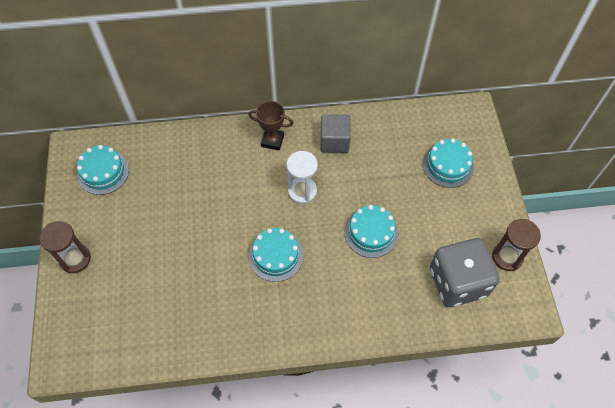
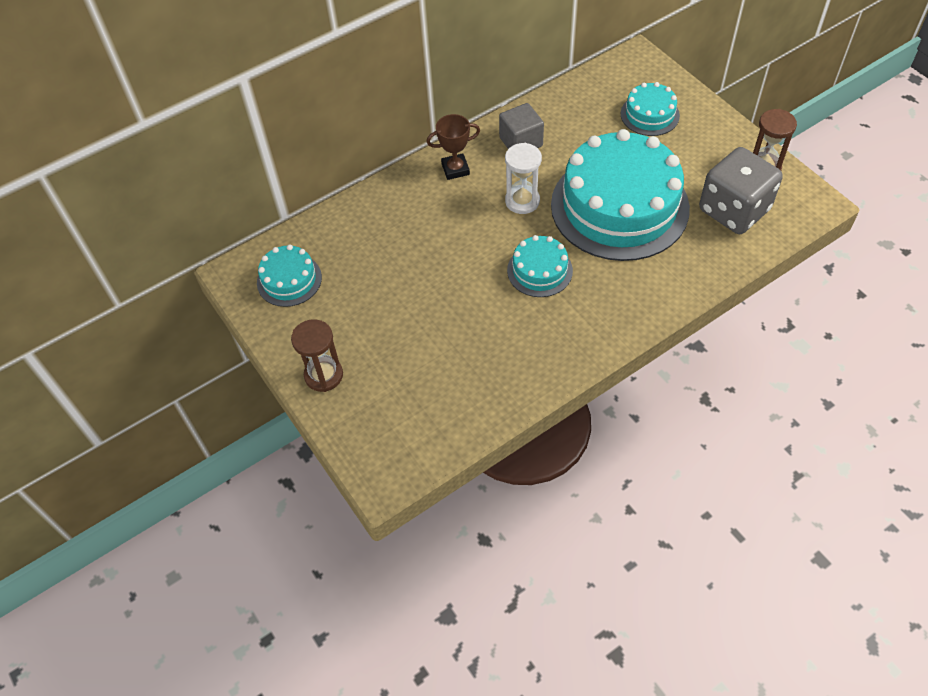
camera: 25 degrees left, 5 degrees down
(371, 233) = (619, 206): turquoise cake -> turquoise cake, size x2.19

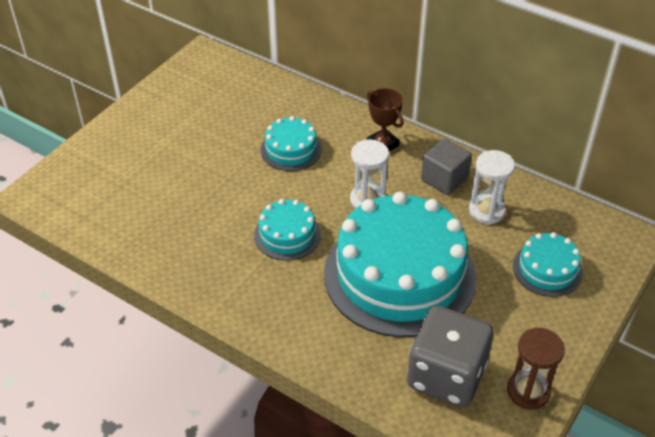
camera: 65 degrees right, 10 degrees down
(289, 280) = (209, 84): turquoise cake -> turquoise cake (291, 149)
(324, 375) = (121, 132): brown hourglass -> none
(571, 128) = (486, 211): none -> white hourglass

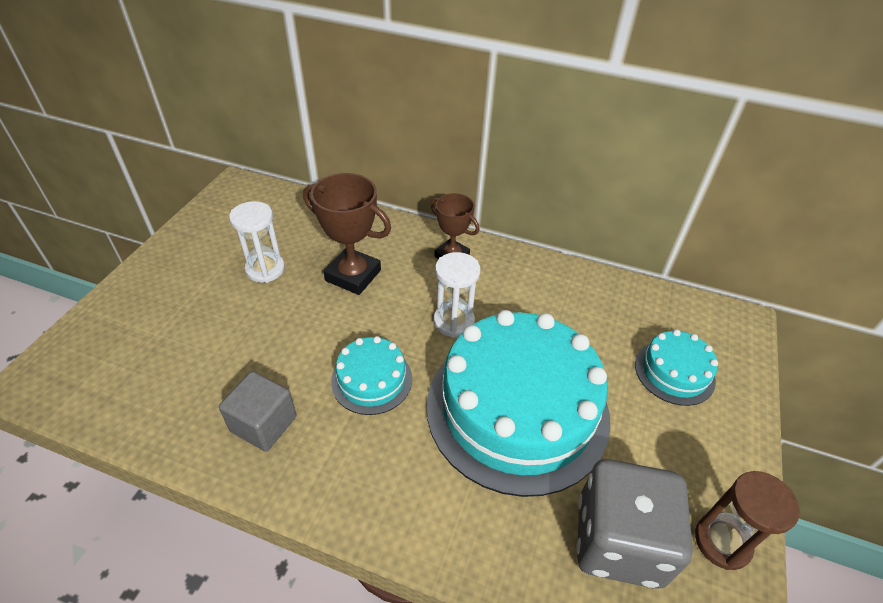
camera: 15 degrees left, 0 degrees up
(291, 149) = (353, 275): turquoise cake -> brown trophy
(444, 179) = (528, 285): grey cube -> grey cube (264, 424)
(486, 211) = (585, 314): white hourglass -> white hourglass (265, 269)

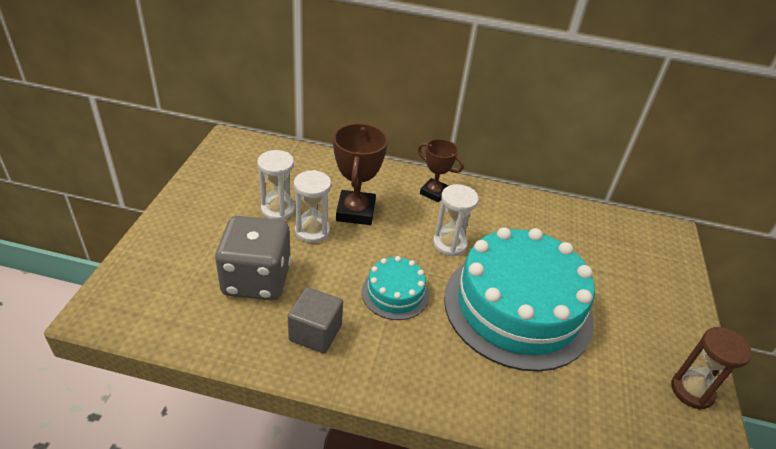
camera: 10 degrees left, 5 degrees down
(296, 297) = (312, 231): none -> white hourglass
(353, 275) = (355, 212): brown trophy -> brown trophy turned 75 degrees clockwise
(618, 541) = (617, 396): grey dice -> grey dice (256, 279)
(674, 372) = (631, 273): turquoise cake -> none

